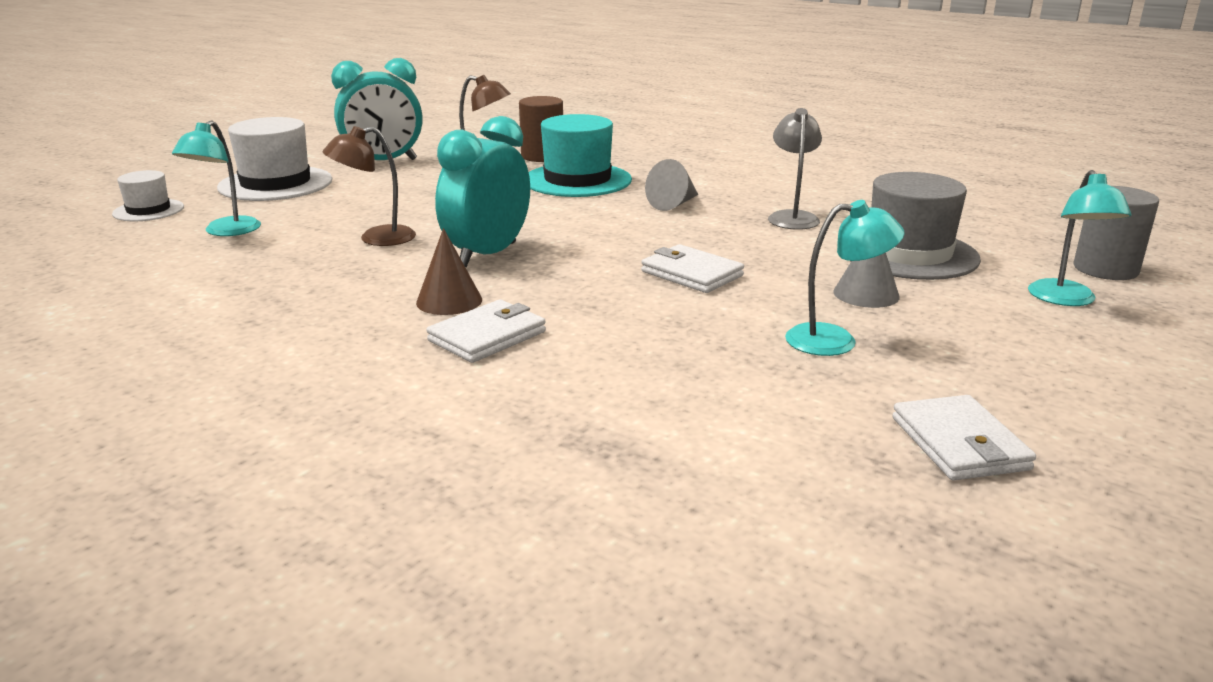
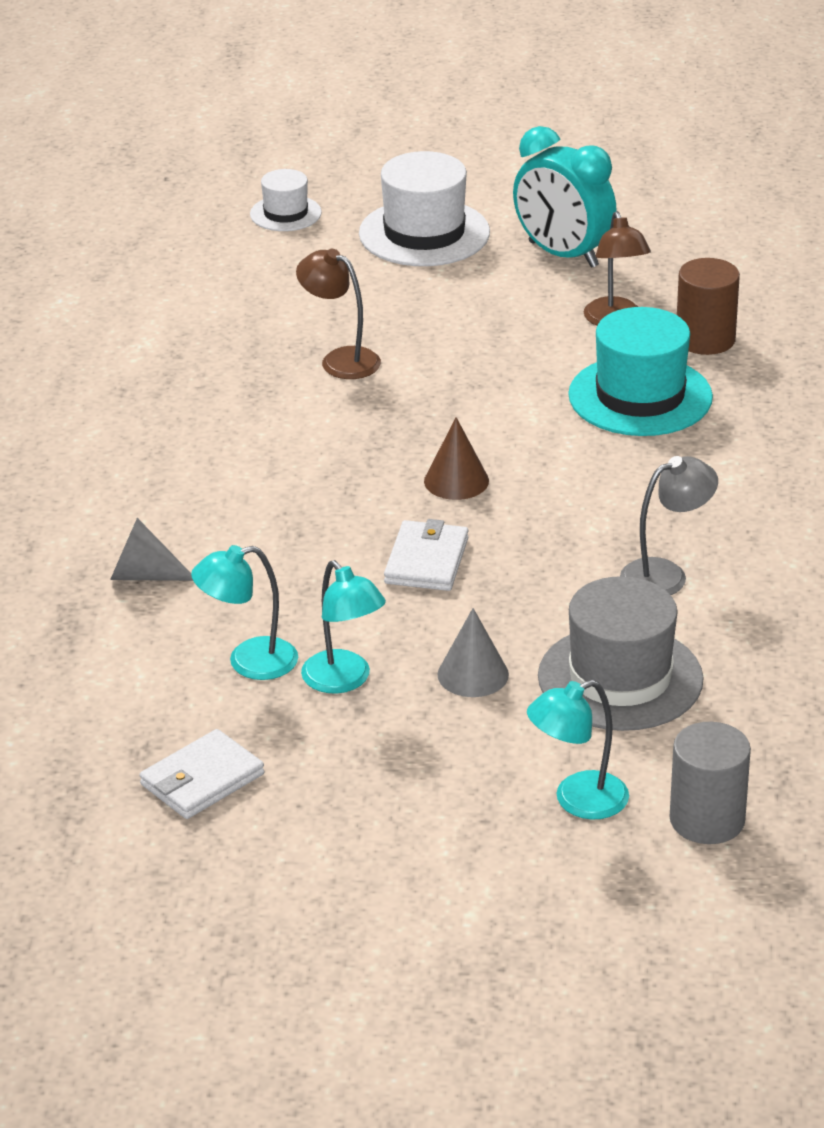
camera: 60 degrees right, 10 degrees up
(226, 231) = (278, 279): turquoise lamp -> turquoise lamp (248, 662)
(449, 301) = (242, 459): brown cone -> brown cone (456, 481)
(487, 255) = (361, 434): turquoise clock -> none
(487, 336) = (193, 506): white wallet -> none
(674, 204) = (626, 485): grey cone -> grey cone (143, 575)

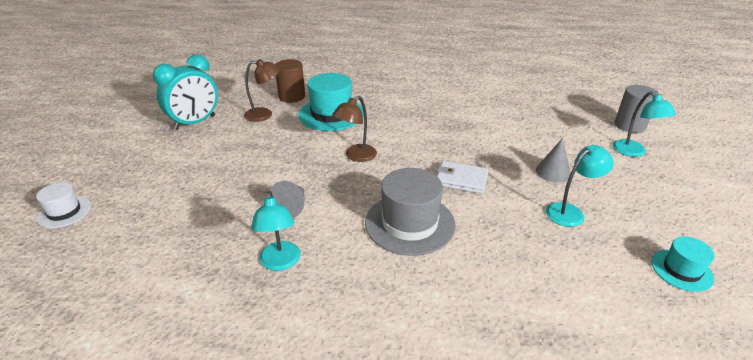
camera: 85 degrees left, 0 degrees up
(143, 575) = (482, 293): grey cone -> grey cone (292, 207)
(202, 780) = (681, 270): white wallet -> turquoise hat
(248, 662) = (564, 247): turquoise lamp -> turquoise lamp (280, 263)
(340, 360) = (257, 198): brown lamp -> brown lamp (356, 156)
(424, 233) = (138, 161): white hat -> none
(456, 481) = (390, 166): brown cone -> none
(620, 678) = (545, 136): grey hat -> grey hat (409, 223)
(666, 574) = (469, 120): grey lamp -> none

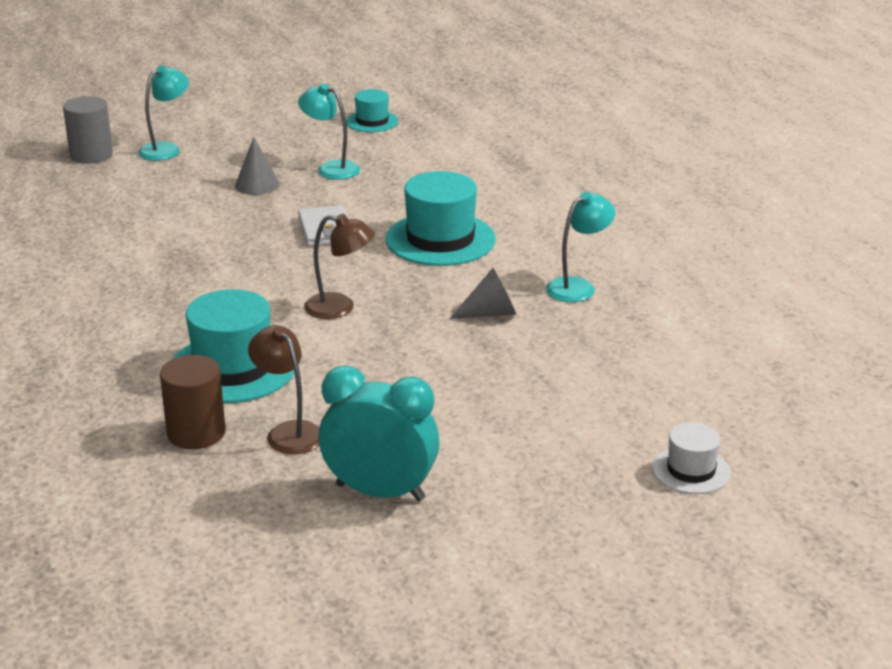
camera: 120 degrees left, 5 degrees down
(409, 223) = (440, 239): grey hat -> turquoise hat

